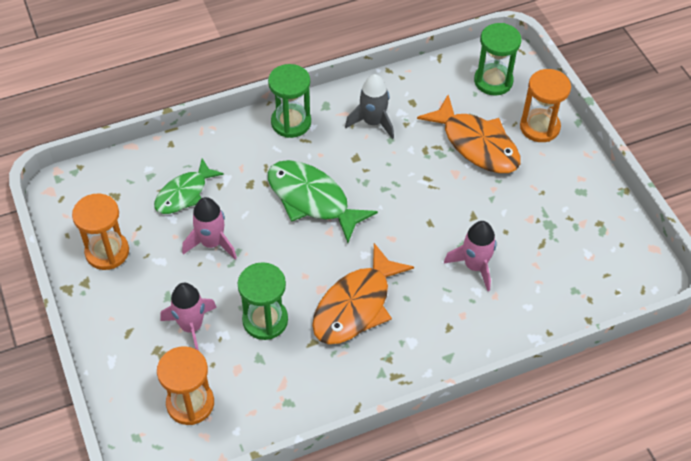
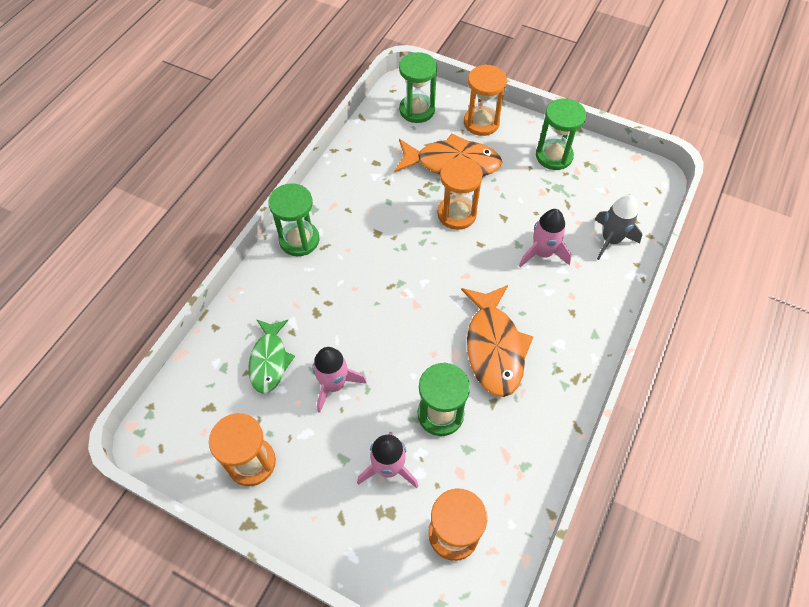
camera: 40 degrees left, 5 degrees up
(312, 199) = (377, 289): green fish -> none
(373, 122) = (362, 197): grey rocket -> grey rocket (610, 240)
(436, 186) = (457, 214): none -> orange hourglass
(575, 197) = (554, 156): none -> green hourglass

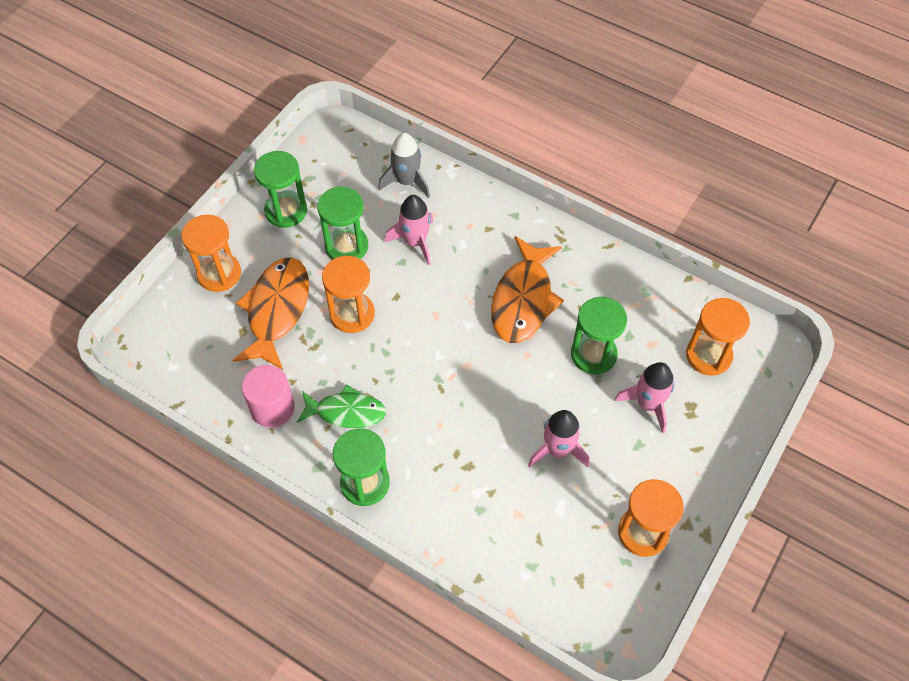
camera: 85 degrees left, 0 degrees up
(269, 361) = (526, 516): green fish -> green fish (346, 412)
(362, 173) = (272, 408): none -> pink cylinder
(417, 110) = (181, 340): green hourglass -> green hourglass (346, 246)
(494, 347) = (523, 300): orange fish -> orange fish turned 105 degrees clockwise

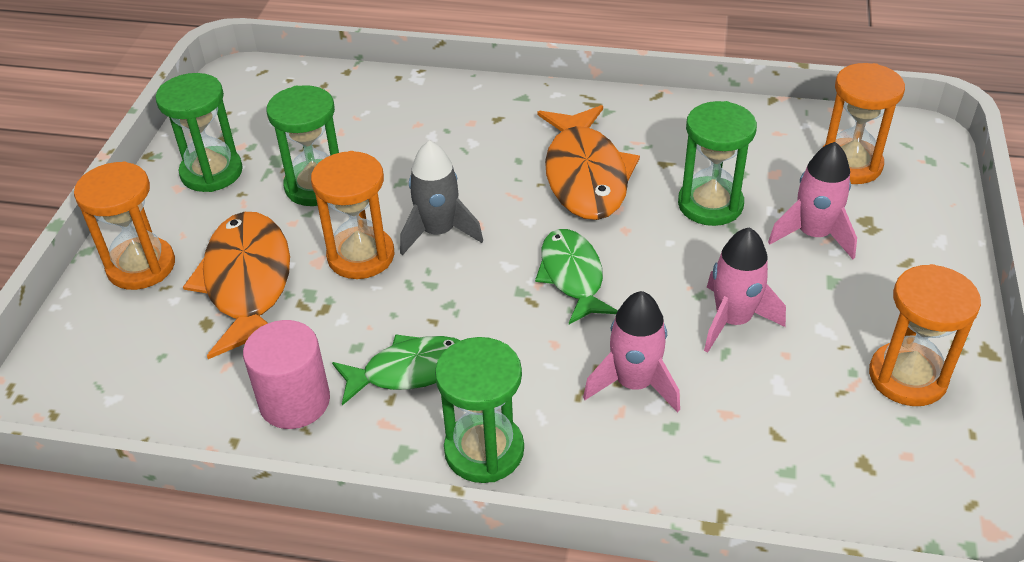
camera: 20 degrees left, 15 degrees down
(407, 181) = (364, 101): grey rocket -> grey rocket (438, 232)
(415, 242) = (409, 157): pink rocket -> pink rocket (634, 383)
(475, 378) = (572, 276): none -> green fish

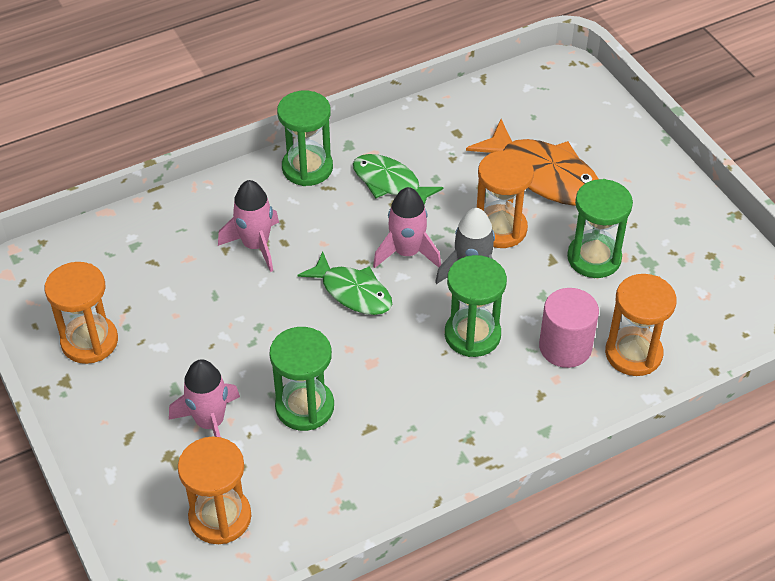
camera: 140 degrees right, 5 degrees up
(141, 266) = (619, 149): orange hourglass -> orange hourglass (633, 353)
(211, 172) = (676, 227): green hourglass -> green hourglass (472, 335)
(295, 401) = (432, 135): pink cylinder -> pink cylinder (565, 347)
(410, 371) = (390, 183): green fish -> green fish turned 90 degrees clockwise
(585, 175) = (418, 379): orange fish -> none
(733, 320) = (224, 319): pink rocket -> pink rocket (407, 252)

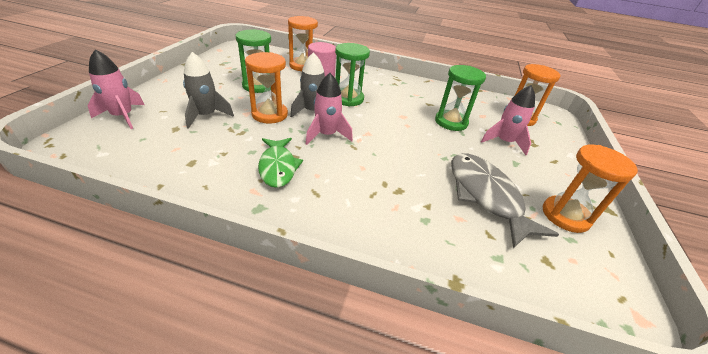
camera: 140 degrees left, 10 degrees down
(181, 304) = (485, 196): none -> grey fish
(255, 245) = (405, 194): pink rocket -> pink rocket (123, 116)
(307, 168) = (309, 215): green hourglass -> none
(353, 292) = (377, 139): green fish -> none
(544, 175) = (206, 116): orange fish -> grey rocket

